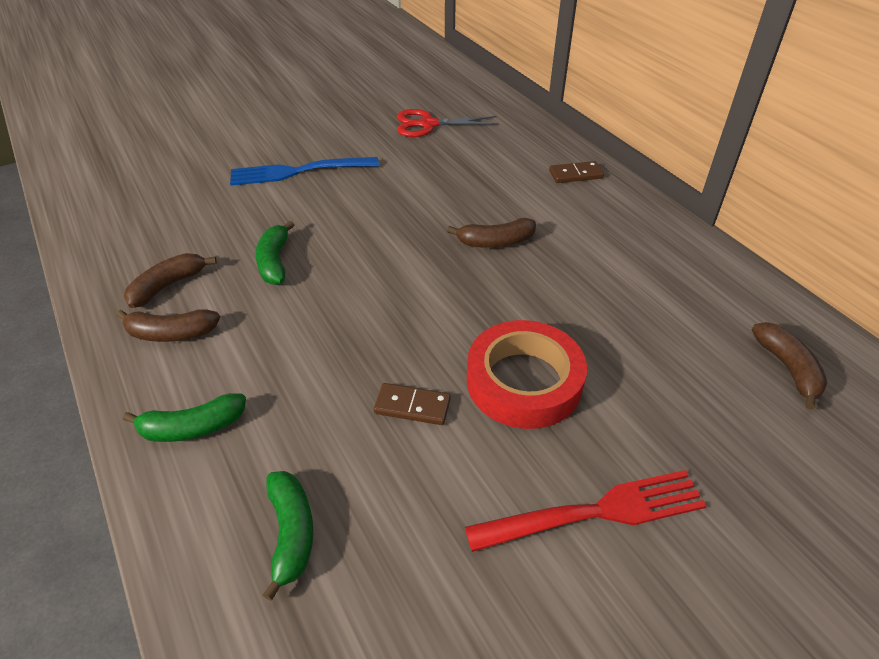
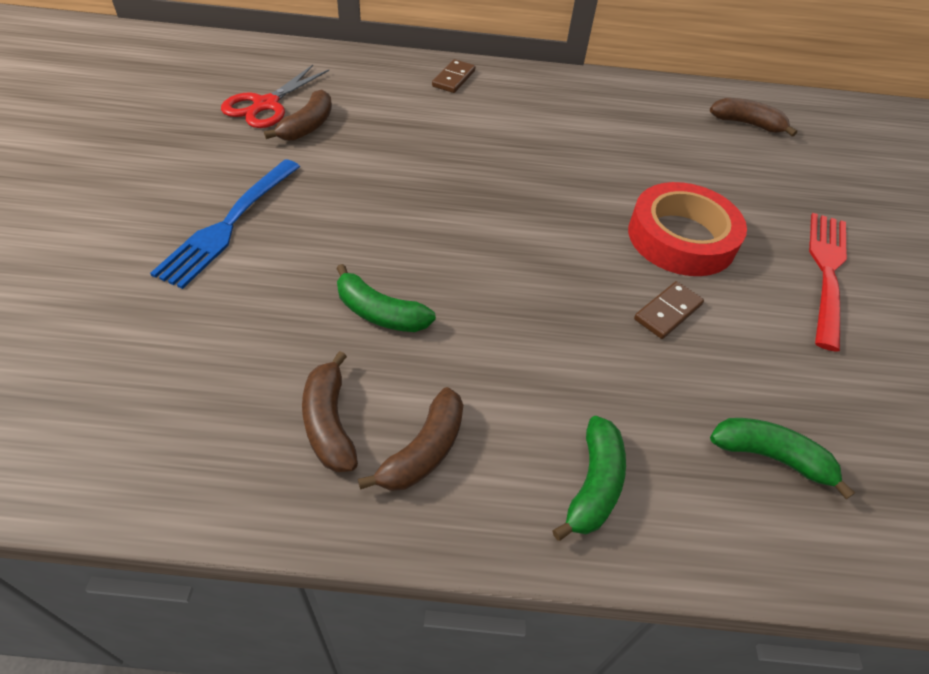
camera: 60 degrees left, 5 degrees up
(495, 242) = (499, 163): brown banana -> brown banana (307, 126)

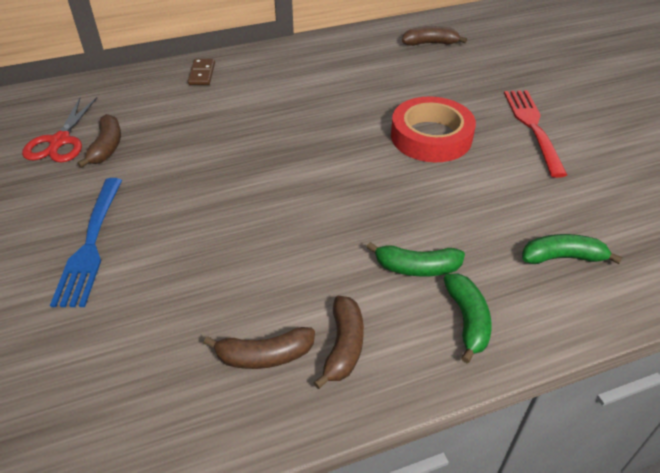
camera: 20 degrees left, 5 degrees down
(329, 422) = (264, 356): brown banana -> brown banana turned 60 degrees counterclockwise
(379, 313) = (253, 265): green banana -> green banana (416, 268)
(668, 312) = (450, 190): brown domino -> none

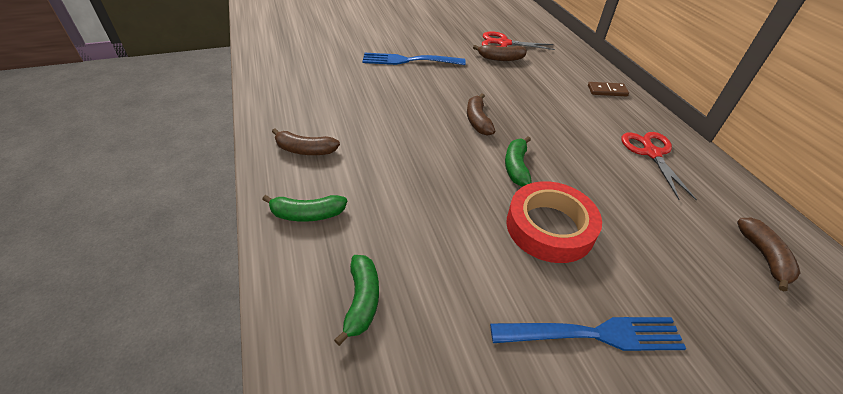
camera: 90 degrees right, 0 degrees up
(264, 356) = (309, 119): brown banana -> brown banana (477, 120)
(314, 66) = (651, 153): none -> red scissors
(416, 268) = (367, 193): green banana -> green banana (516, 167)
(533, 127) = (593, 334): red fork -> blue fork

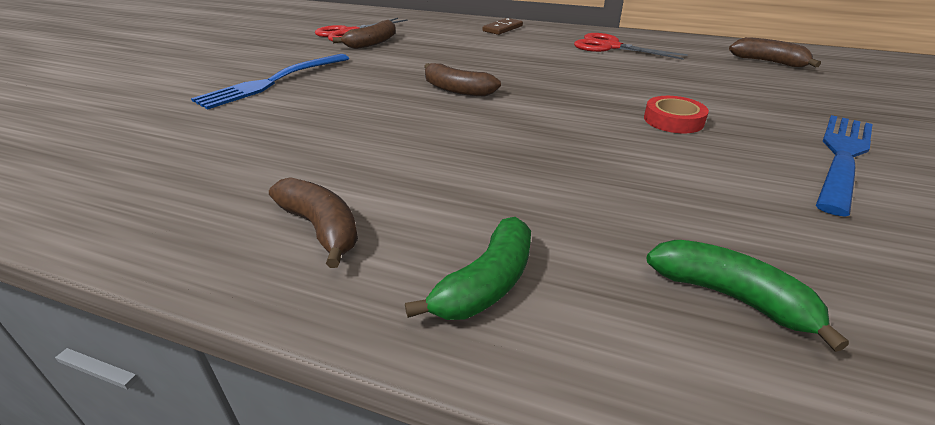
camera: 50 degrees left, 10 degrees down
(305, 150) = (321, 228): brown banana -> brown banana turned 90 degrees counterclockwise
(516, 167) = (562, 101): green banana -> none
(549, 227) = (673, 120): red tape -> red tape, size x0.53

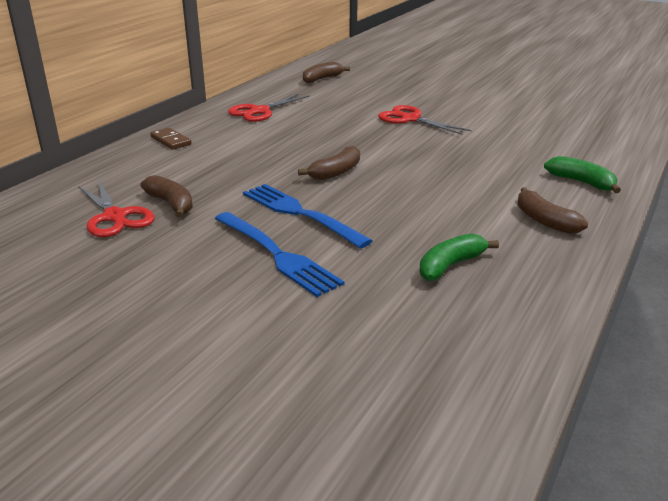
camera: 80 degrees left, 5 degrees down
(321, 228) = (544, 220): brown banana -> brown banana turned 90 degrees counterclockwise
(673, 120) = (410, 119): red tape -> red scissors
(731, 297) = (576, 141): green banana -> green banana (450, 266)
(842, 157) = (460, 97): blue fork -> blue fork (300, 214)

